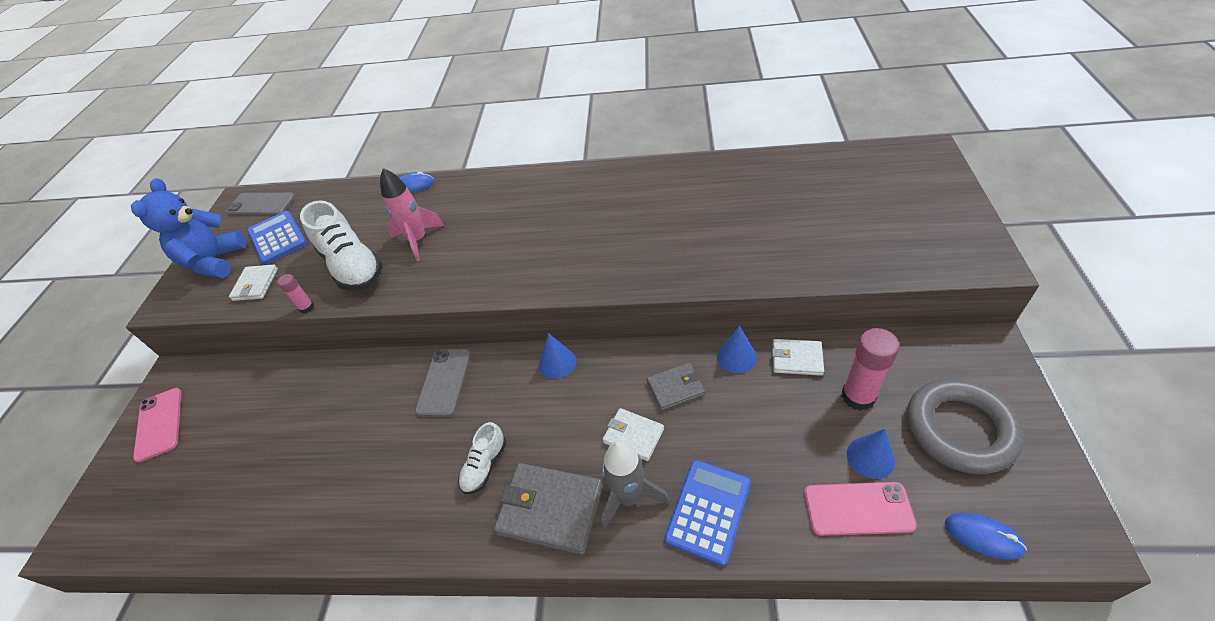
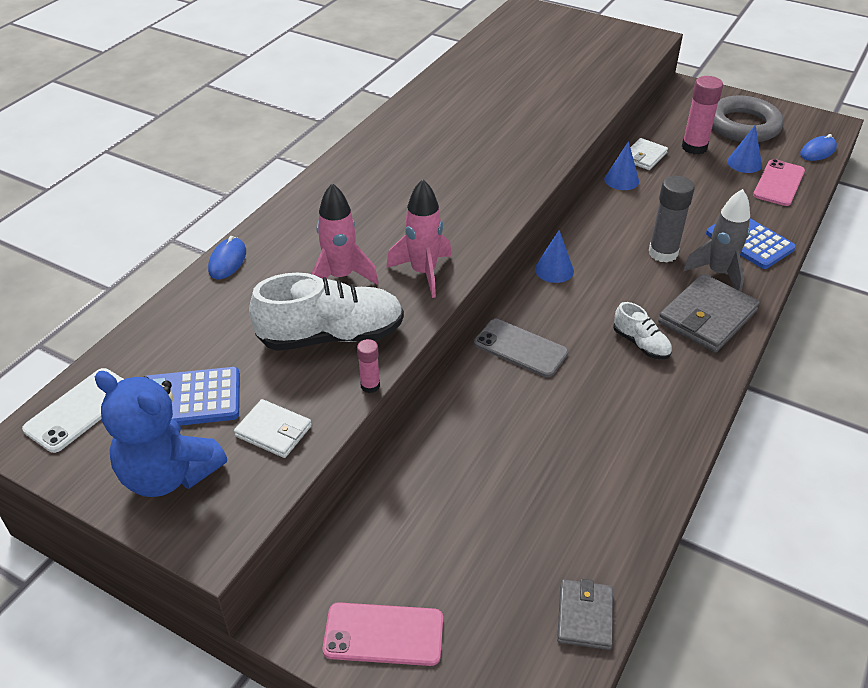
camera: 70 degrees left, 5 degrees down
(261, 205) = (80, 410): grey phone -> white phone
(441, 278) = (423, 273): none -> pink rocket
(633, 435) = (663, 253): white wallet -> grey glue stick
(675, 388) = (630, 217): grey wallet -> grey wallet (585, 616)

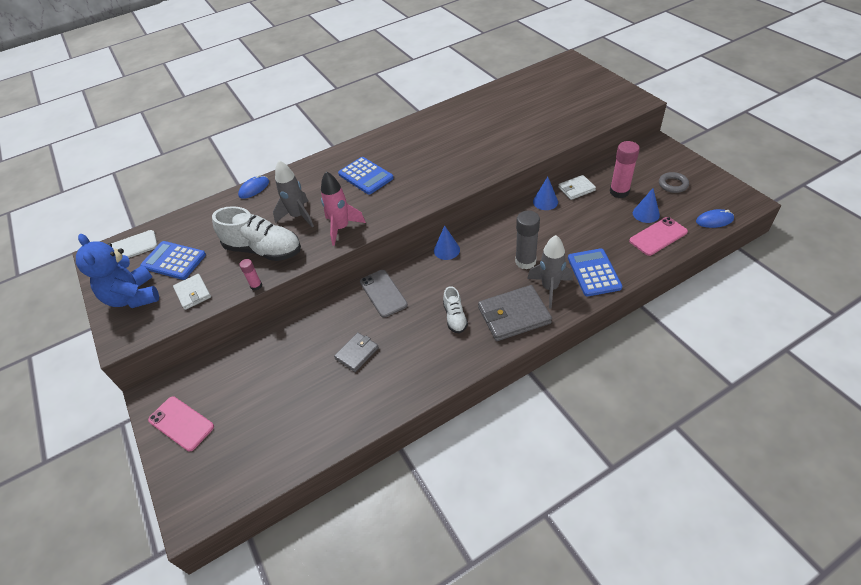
camera: 35 degrees right, 5 degrees up
(341, 277) = (298, 216): pink rocket -> grey rocket
(391, 200) = (365, 176): none -> blue calculator
(585, 616) = (277, 464): grey wallet -> grey wallet (357, 353)
(743, 125) = (673, 184): grey ring -> grey ring, size x0.50

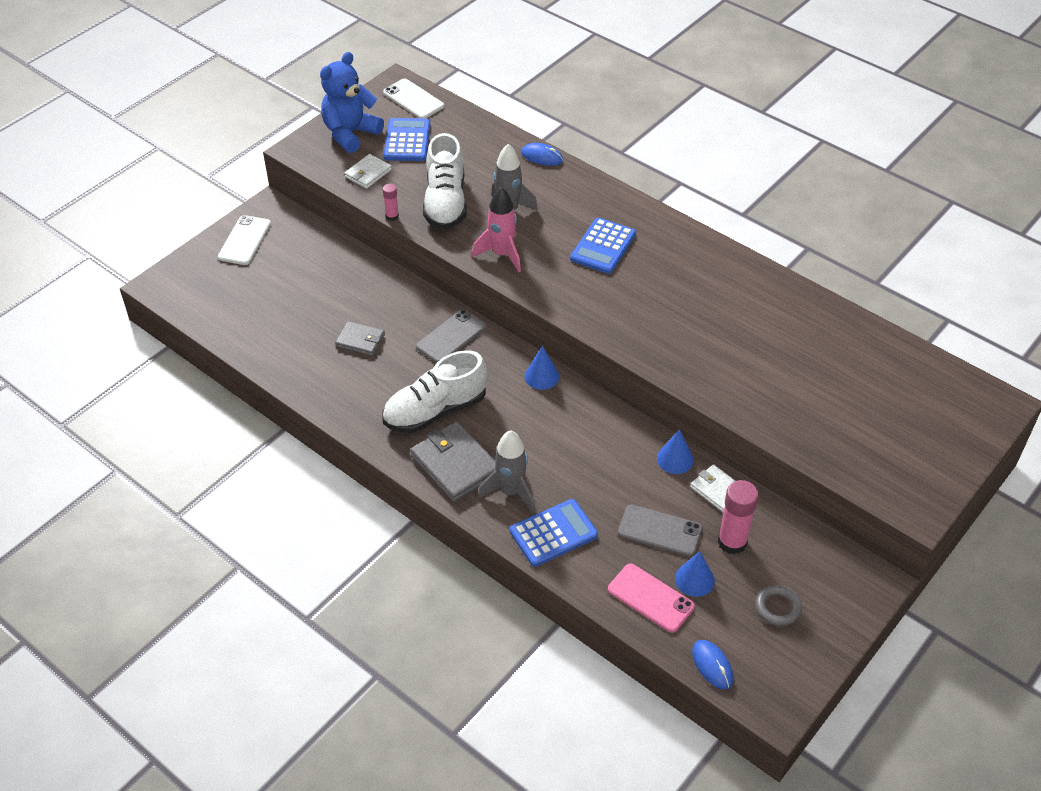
camera: 65 degrees right, 0 degrees up
(181, 423) = (244, 240): pink phone -> white phone
(455, 317) = (435, 410): white shoe -> white shoe, size x1.93
(525, 261) = (549, 459): grey glue stick -> none
(603, 221) = (660, 531): none -> grey phone

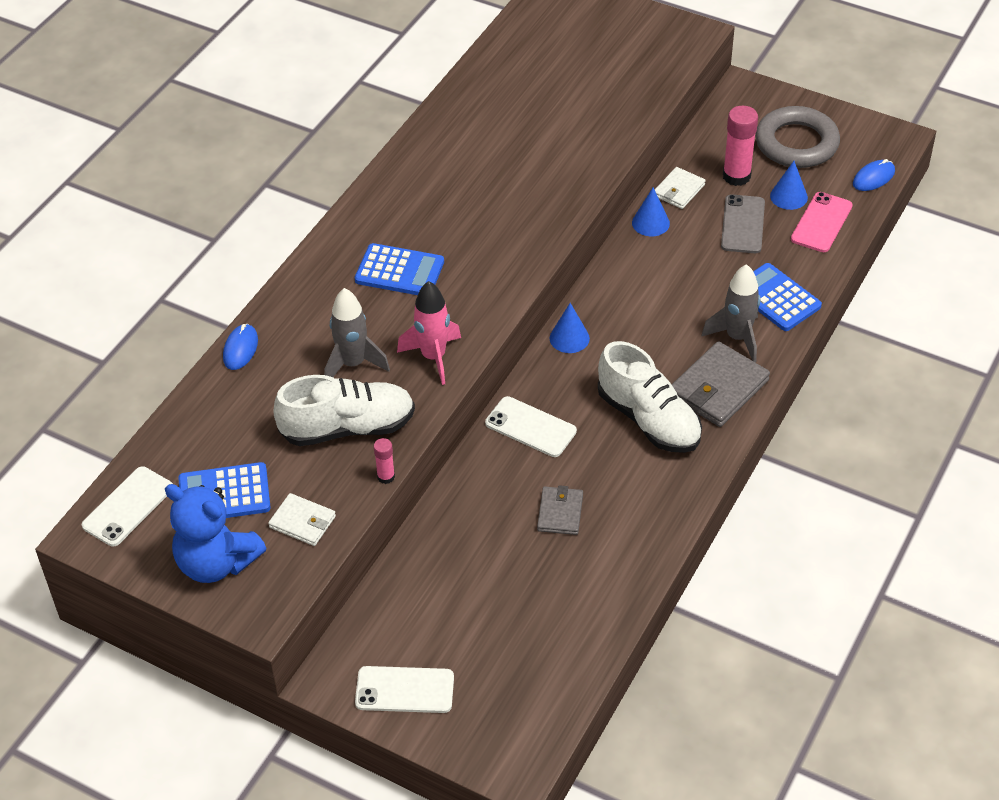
camera: 100 degrees left, 0 degrees up
(451, 337) = (530, 427): grey phone -> white phone
(777, 608) = (796, 143): grey ring -> grey ring, size x2.00

